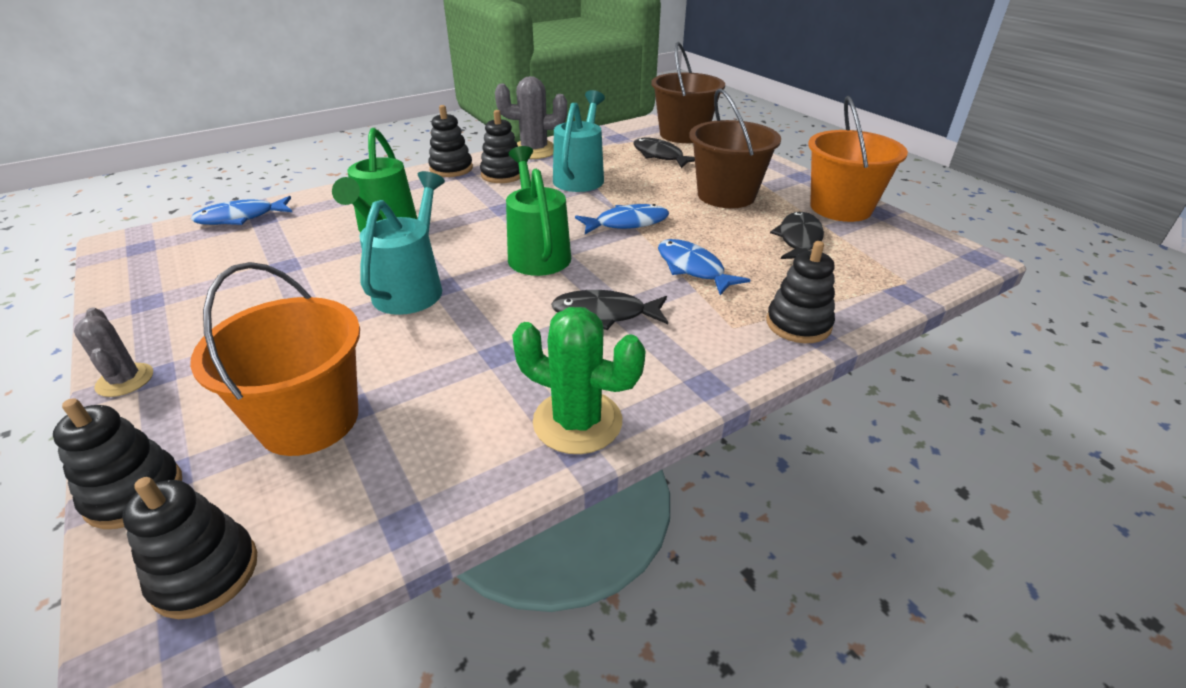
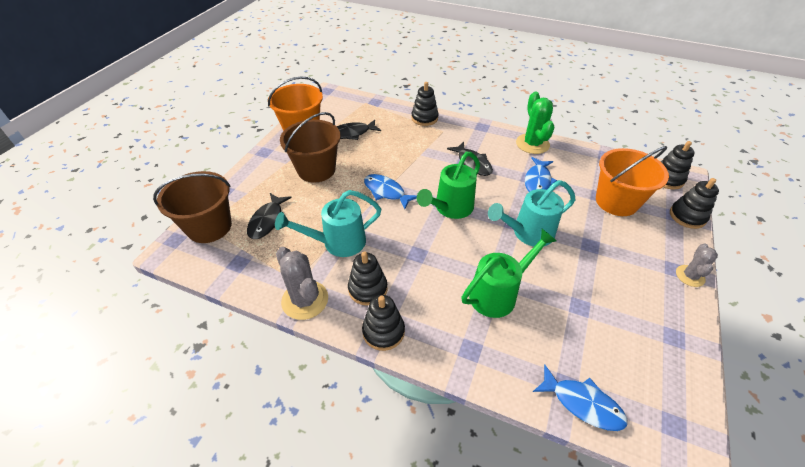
camera: 125 degrees left, 10 degrees up
(693, 268) = (410, 154): blue fish -> blue fish (537, 181)

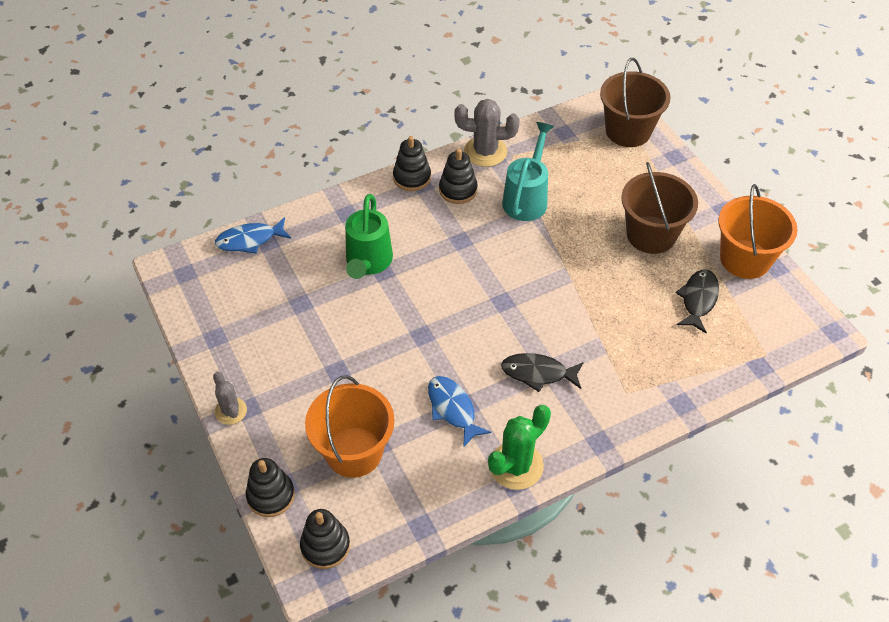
camera: 130 degrees right, 5 degrees up
(267, 221) = (601, 168): black fish -> none
(386, 192) = (562, 268): blue fish -> none
(424, 118) = (673, 393): black stacking toy -> none
(450, 208) = (490, 301): green watering can -> none
(527, 233) = (399, 335): turquoise watering can -> none
(532, 144) = (516, 466): green cactus -> green cactus turned 75 degrees counterclockwise

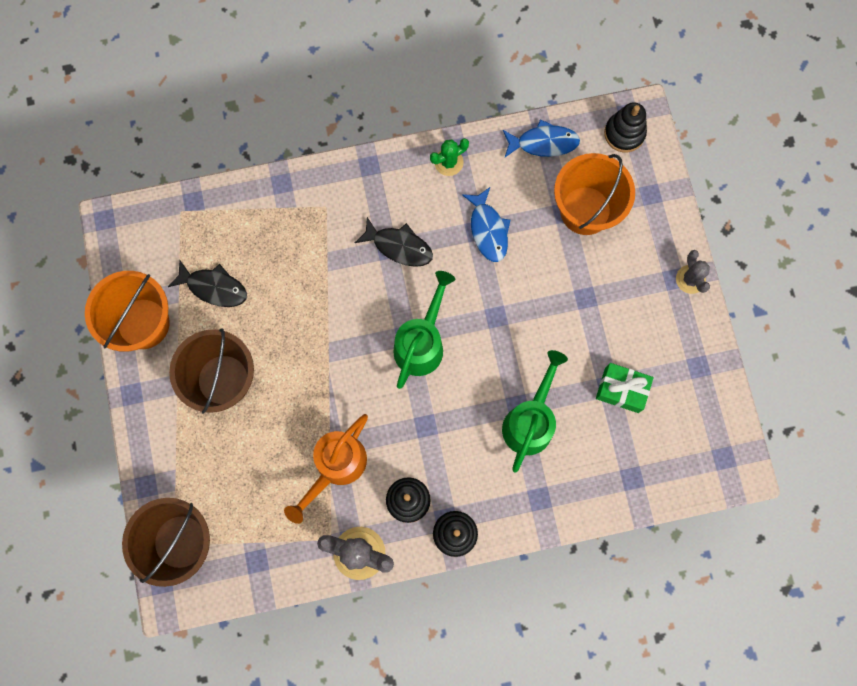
camera: 165 degrees left, 25 degrees up
(249, 240) = (651, 486): blue fish -> blue fish (543, 143)
(271, 496) = (663, 188): black stacking toy -> none
(288, 303) = (621, 390): none -> green gift
(486, 299) = (422, 343): none -> green watering can
(516, 466) = (448, 162): green cactus -> green cactus, size x0.61
(527, 198) = (335, 467): turquoise watering can -> orange watering can
(698, 300) = (214, 287): black fish -> black fish turned 105 degrees counterclockwise

